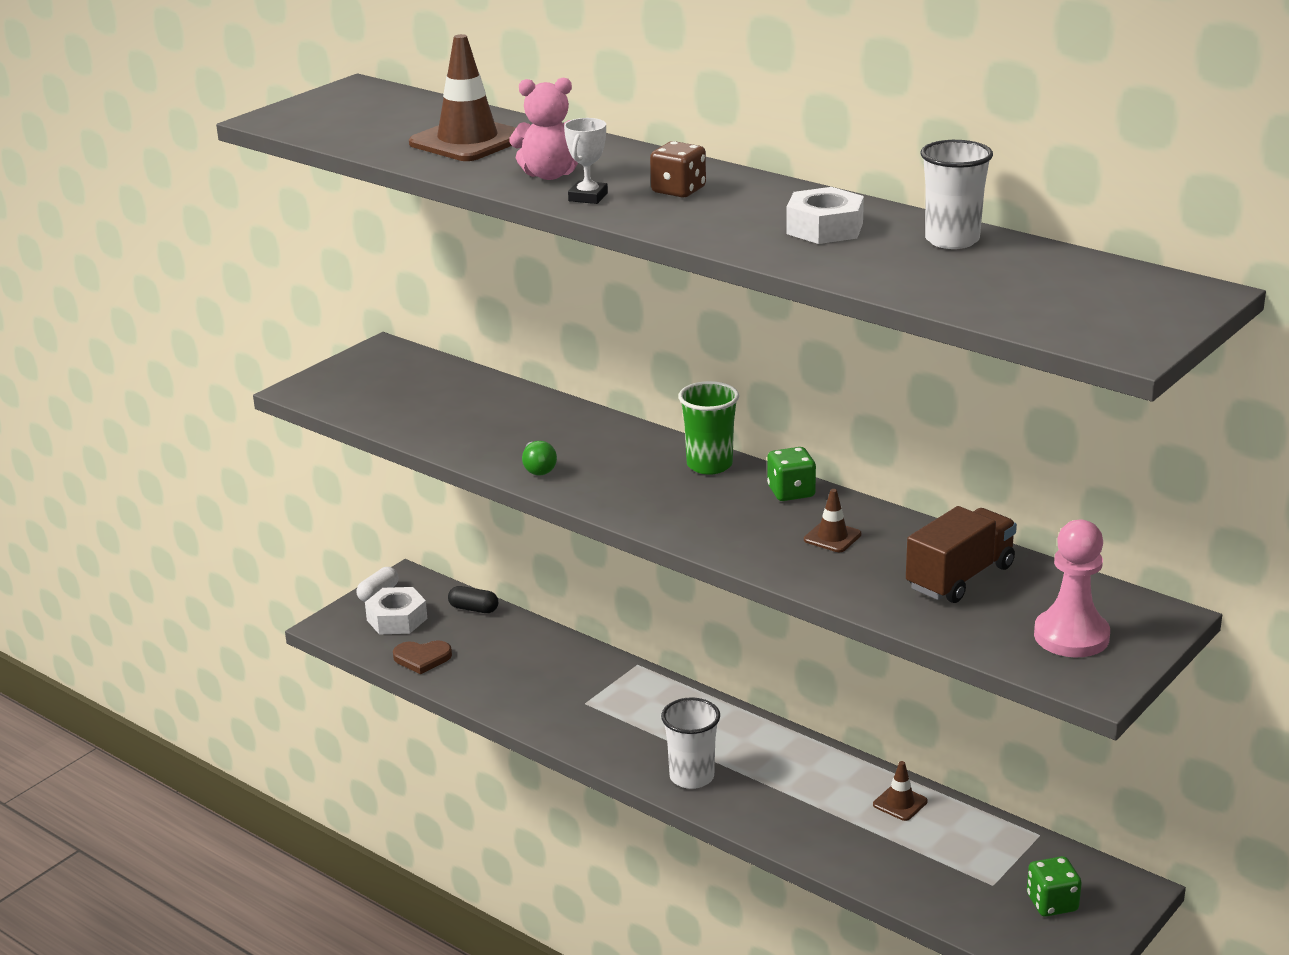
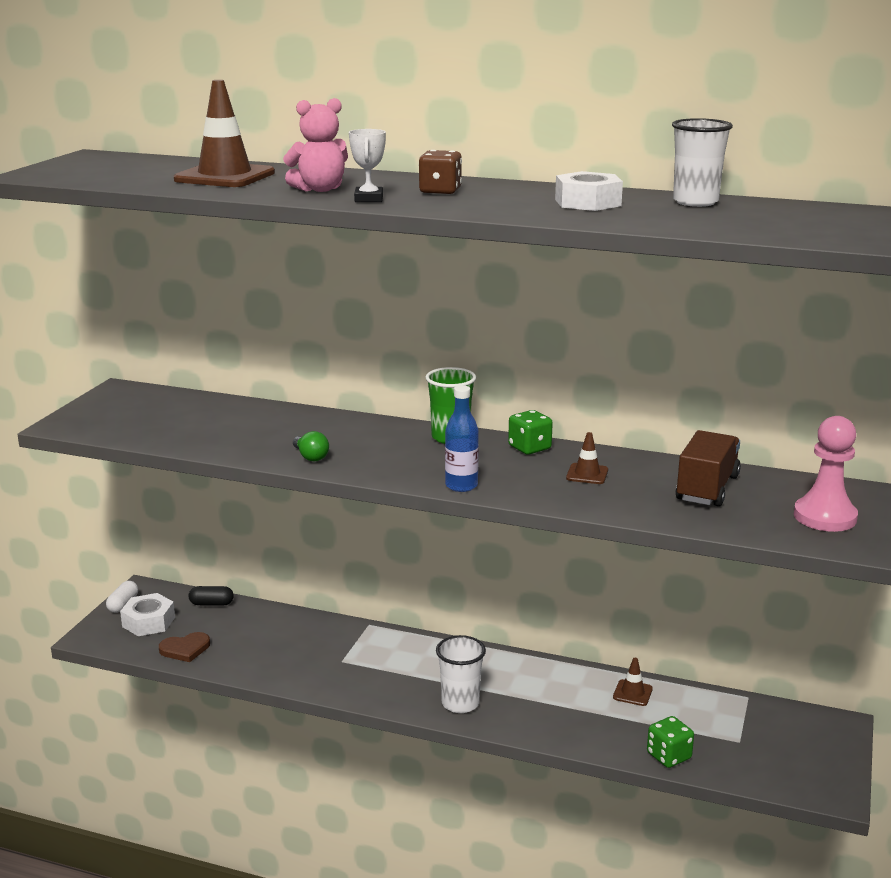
camera: 20 degrees left, 5 degrees down
(679, 530) = (461, 486): none -> blue bottle
(1052, 903) = (791, 747): green dice -> green dice (668, 756)

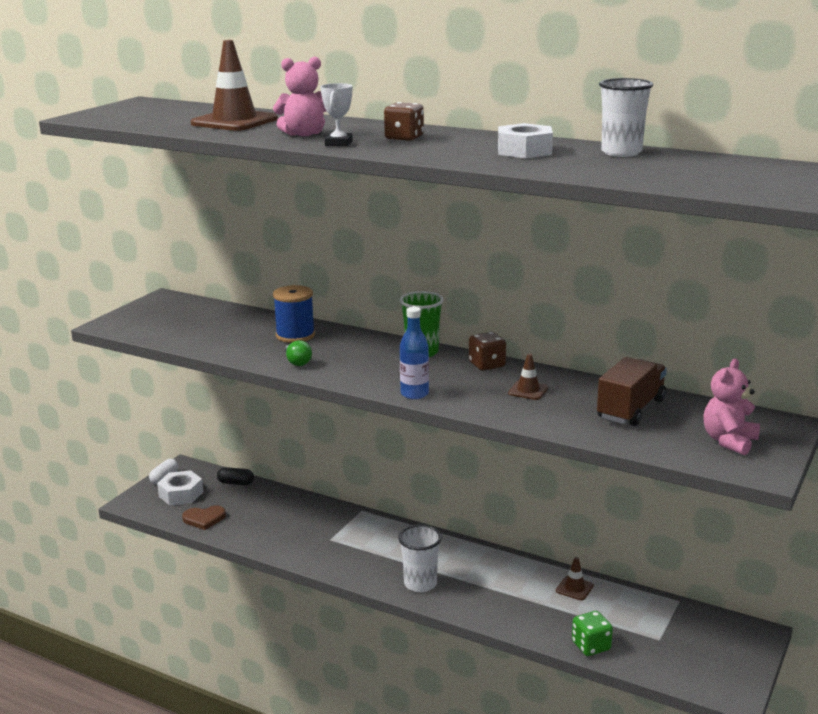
camera: 10 degrees right, 0 degrees up
(296, 426) = (295, 335): none -> blue spool
(529, 448) = (487, 365): green dice -> brown dice
(825, 517) = (729, 441): pink pawn -> pink teddy bear

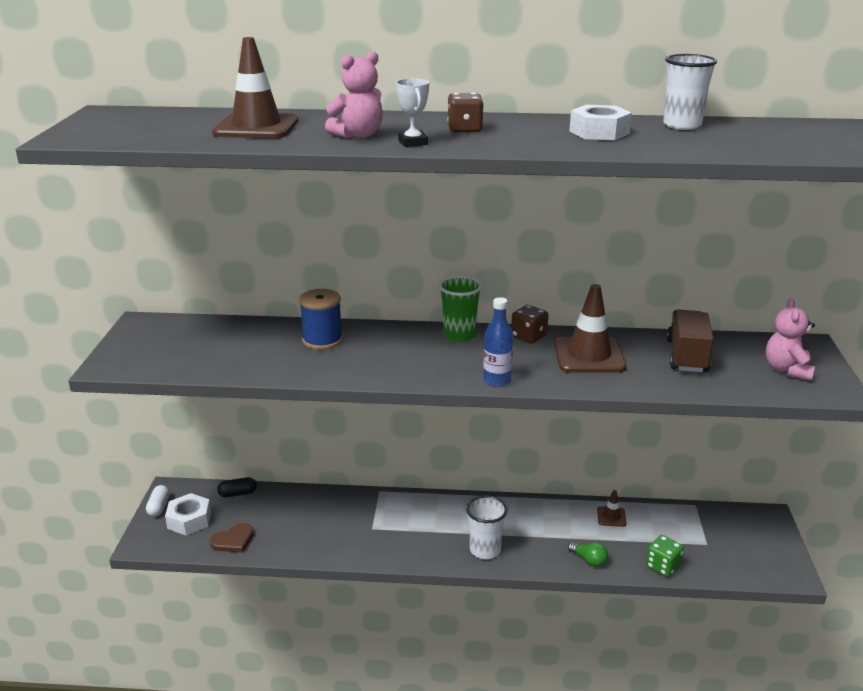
camera: 25 degrees left, 5 degrees up
(297, 362) = (353, 369): green light bulb -> green light bulb (589, 560)
(528, 390) = (589, 355): brown traffic cone -> brown traffic cone, size x2.07

